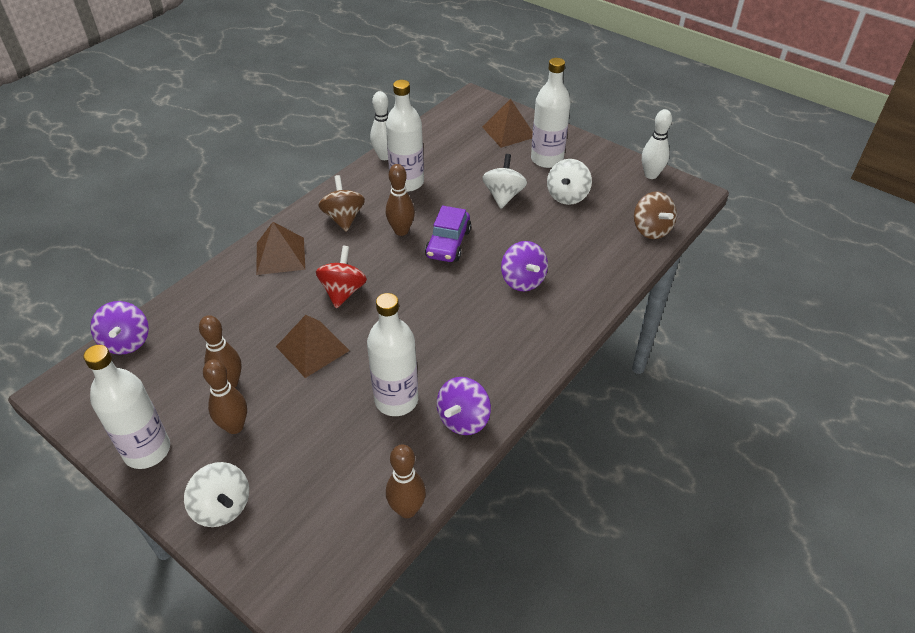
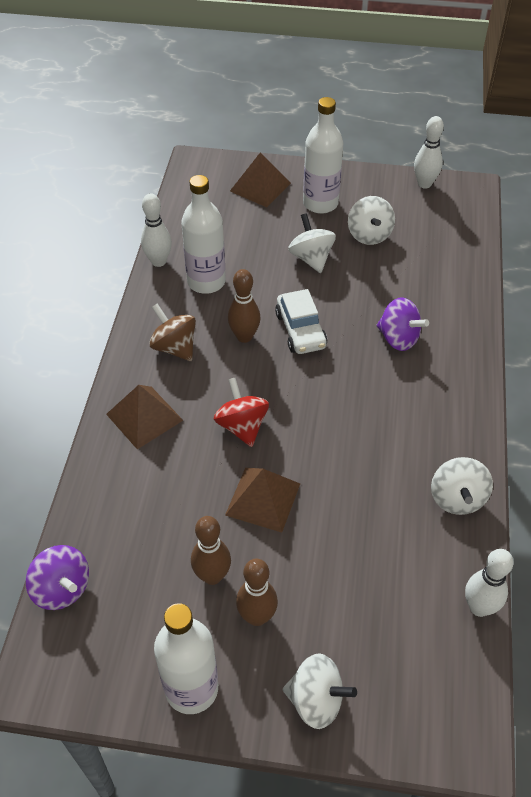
camera: 30 degrees left, 5 degrees up
(396, 400) = (384, 510): white bottle -> none
(407, 509) = (479, 607): brown bowling pin -> white bowling pin
(448, 243) = (300, 330): purple car -> white car
(463, 419) = (457, 498): purple spinning top -> white spinning top
(651, 230) = (466, 240): brown spinning top -> none

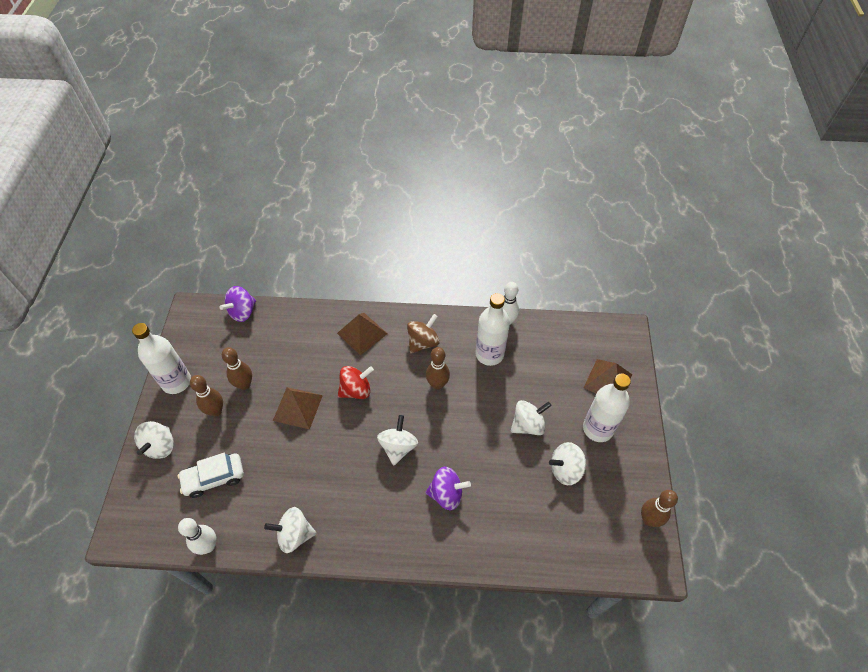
camera: 85 degrees right, 5 degrees up
(300, 330) = (447, 421): white car -> white car (214, 478)
(334, 382) = (398, 447): none -> white spinning top
(398, 338) = (446, 494): purple spinning top -> purple spinning top turned 120 degrees counterclockwise
(424, 184) = (649, 519): white bowling pin -> brown bowling pin

